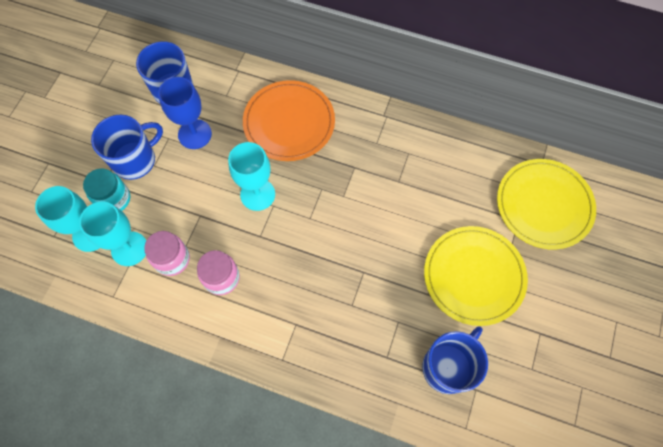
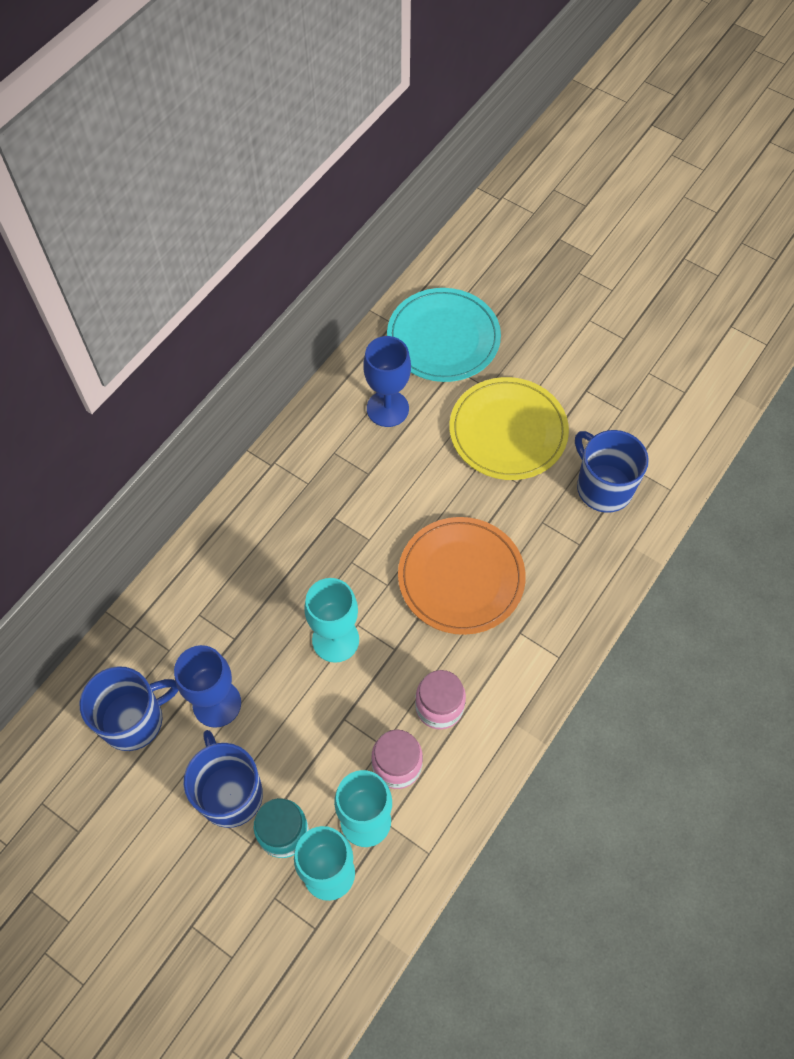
camera: 75 degrees left, 5 degrees down
(289, 123) = (242, 578): orange plate -> orange plate (461, 577)
(460, 180) = (387, 408): none -> blue goblet
(544, 205) = (443, 338): yellow plate -> turquoise plate

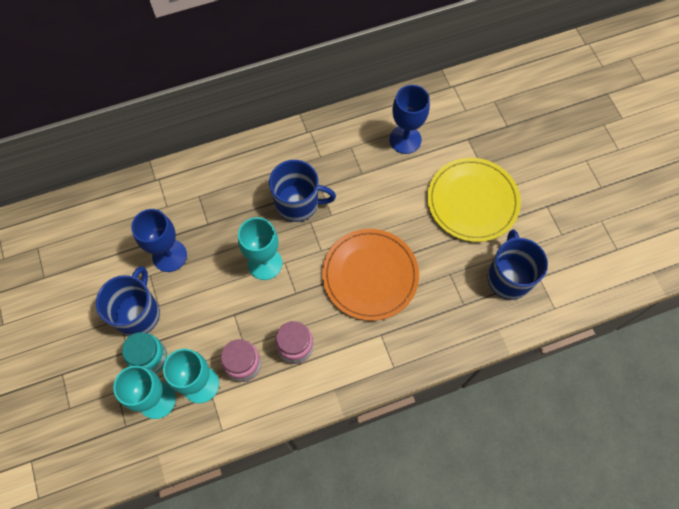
camera: 35 degrees right, 5 degrees up
(134, 720) = (118, 234): blue mug -> blue mug (298, 203)
(443, 338) = (476, 115): turquoise plate -> none

